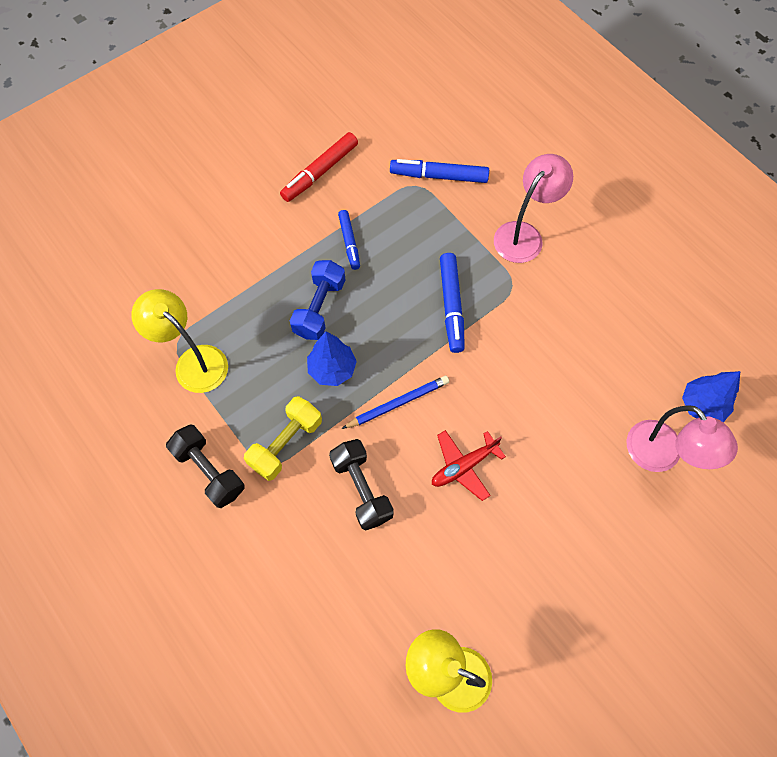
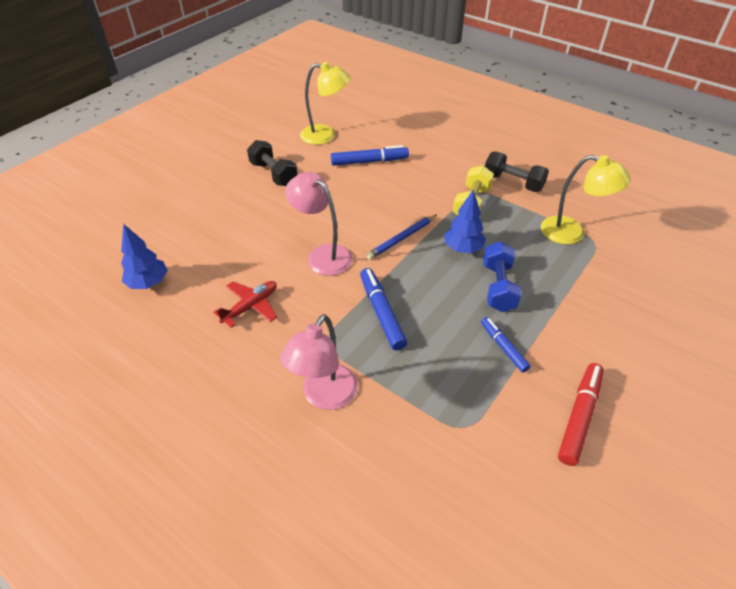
camera: 165 degrees right, 20 degrees down
(361, 489) = (407, 192): black dumbbell -> black dumbbell (273, 174)
(439, 176) = (441, 446): blue marker -> blue marker (369, 161)
(463, 466) = (340, 214): red plane -> red plane (251, 306)
(661, 456) = (188, 246): pink lamp -> pink lamp (322, 255)

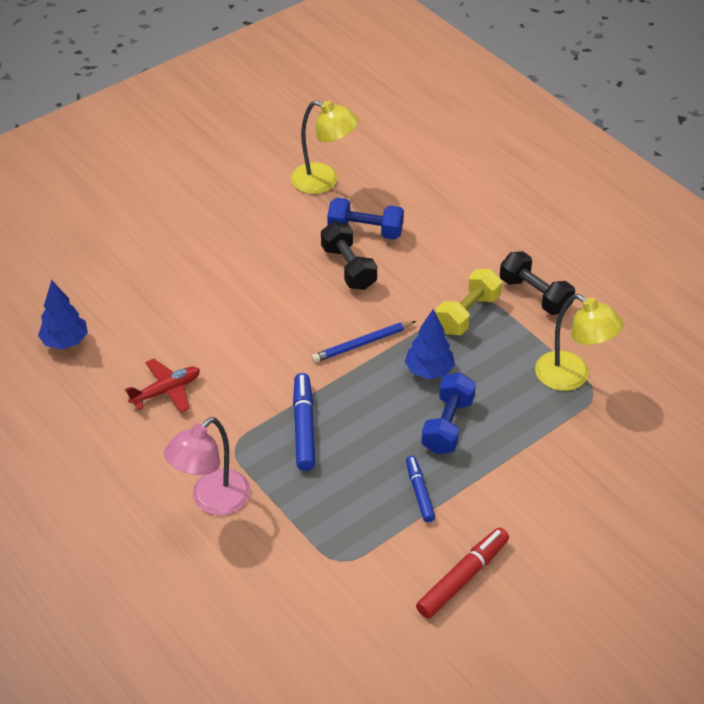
camera: 15 degrees right, 0 degrees up
(273, 174) = (241, 227): black dumbbell -> black dumbbell (348, 267)
(322, 255) = (263, 346): pink lamp -> none
(369, 161) = (365, 231): blue marker -> blue dumbbell

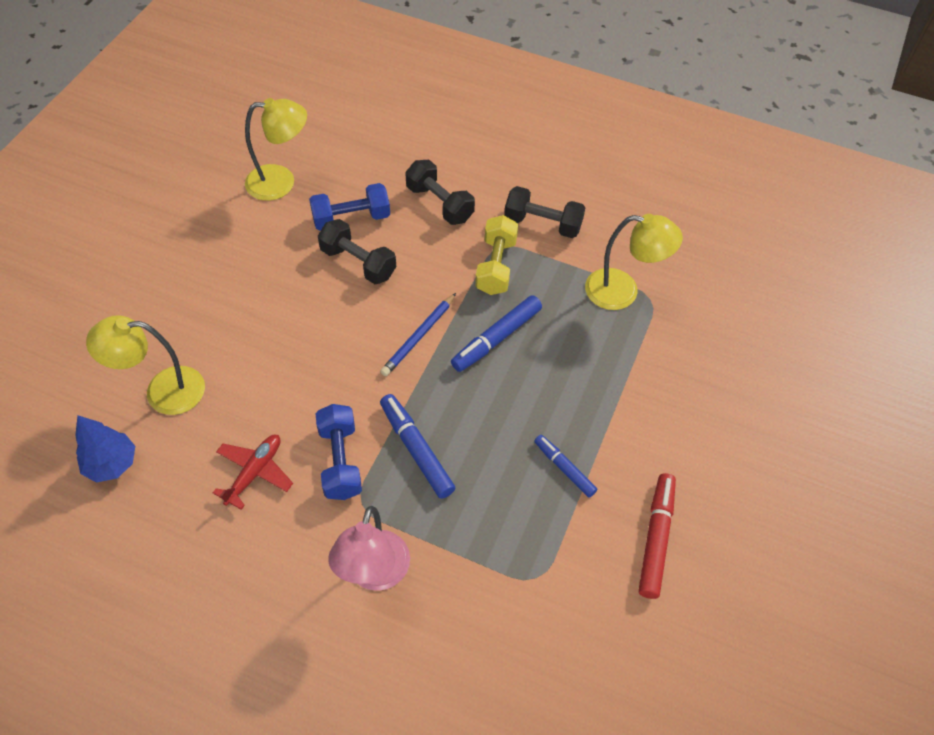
camera: 30 degrees left, 10 degrees up
(133, 305) = (162, 391): none -> yellow lamp
(429, 371) = (496, 338): blue tree -> blue marker
(447, 425) = (547, 387): blue dumbbell -> blue dumbbell (340, 461)
(451, 246) = (439, 203): none -> black dumbbell

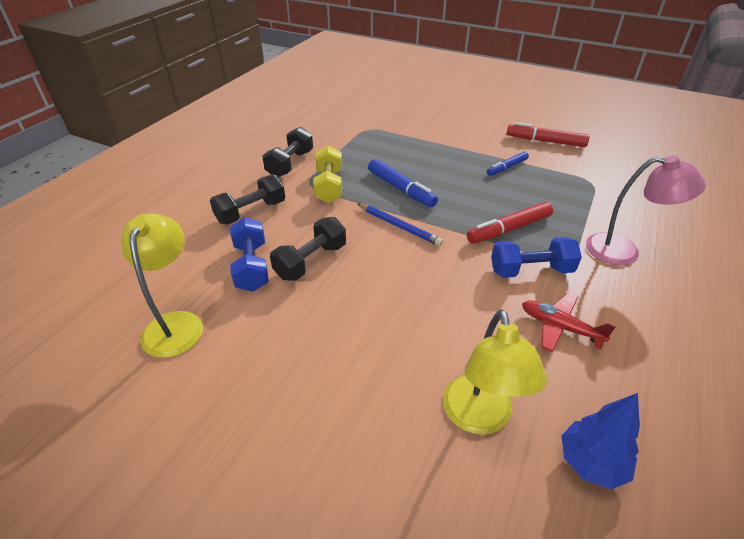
camera: 85 degrees left, 15 degrees down
(416, 449) = (509, 229): blue marker -> red marker
(496, 266) = (329, 186): yellow dumbbell -> yellow dumbbell turned 75 degrees clockwise
(623, 291) = (360, 138): yellow lamp -> none

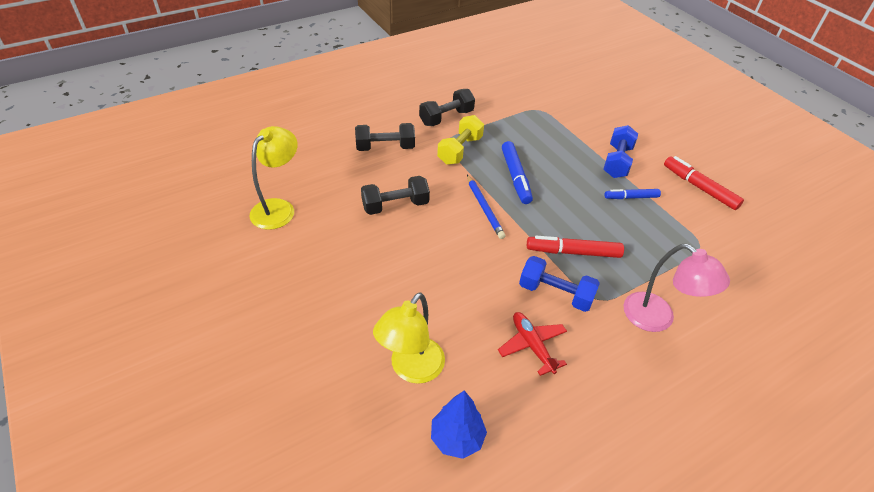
camera: 30 degrees right, 5 degrees up
(251, 266) = (353, 190): blue dumbbell -> blue dumbbell (617, 162)

